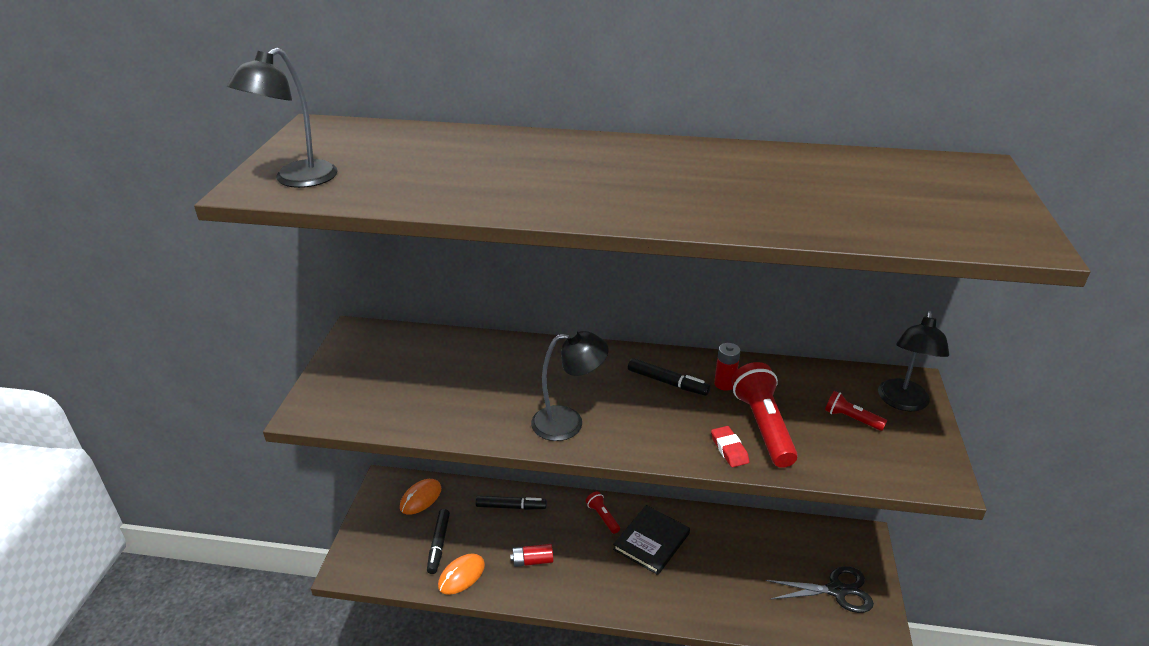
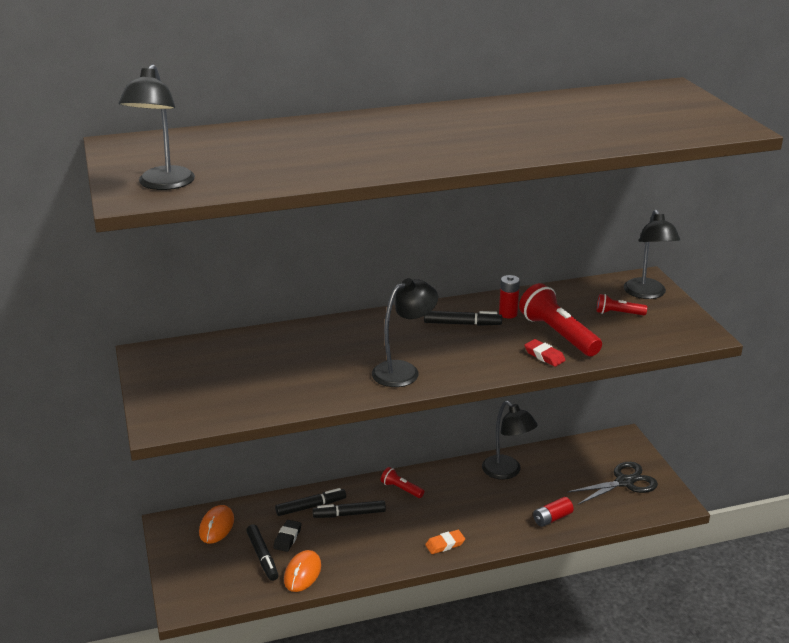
camera: 25 degrees left, 5 degrees down
(471, 533) = (287, 538): none -> black eraser
(532, 561) = (360, 541): red battery -> red battery (552, 518)
(540, 527) = (349, 514): none -> black marker
(608, 595) = (445, 544): none -> orange eraser
(651, 541) = (456, 494): black book -> none
(716, 534) = (507, 472): none -> black lamp

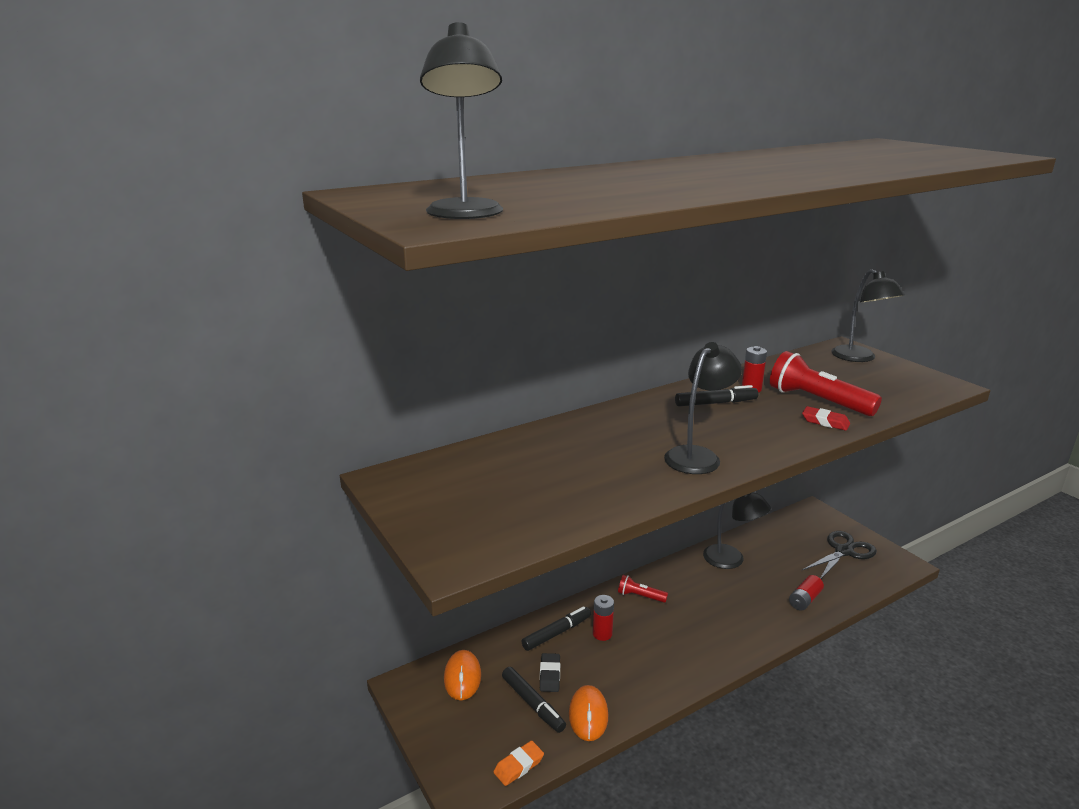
camera: 15 degrees left, 5 degrees down
(349, 514) = (602, 634): black marker -> red battery
(445, 544) = (720, 648): orange eraser -> orange eraser (518, 766)
(618, 313) = (852, 376): red flashlight -> none

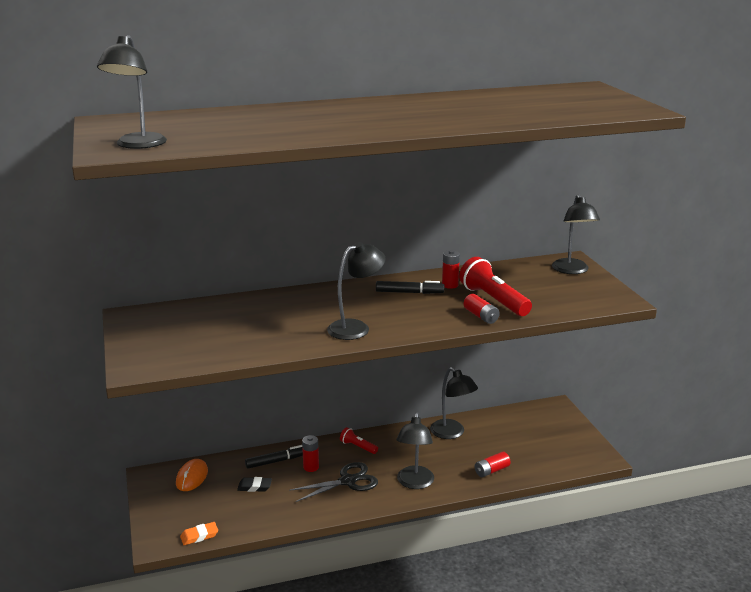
camera: 15 degrees right, 0 degrees up
(533, 704) = (231, 502): black marker -> none
(550, 675) = (254, 487): black eraser -> black eraser turned 75 degrees clockwise
(588, 715) = (266, 516): orange mouse -> none
(733, 632) = (414, 483): none -> black lamp
(825, 422) = (481, 316): red eraser -> red battery
(844, 551) = (556, 441): black scissors -> black scissors (348, 481)

